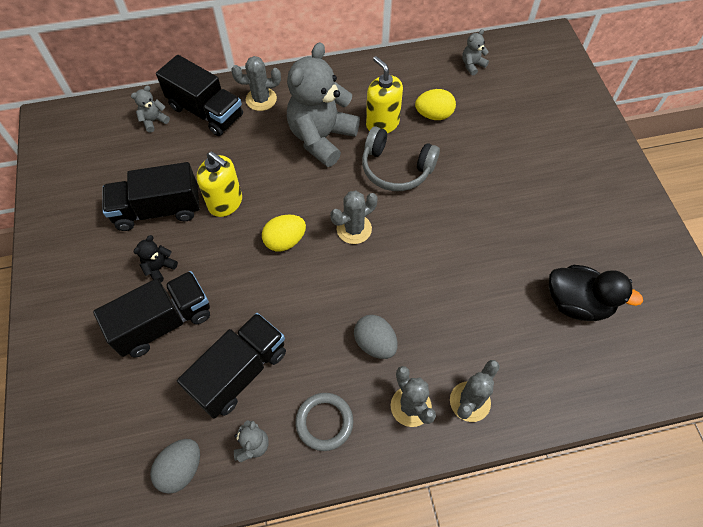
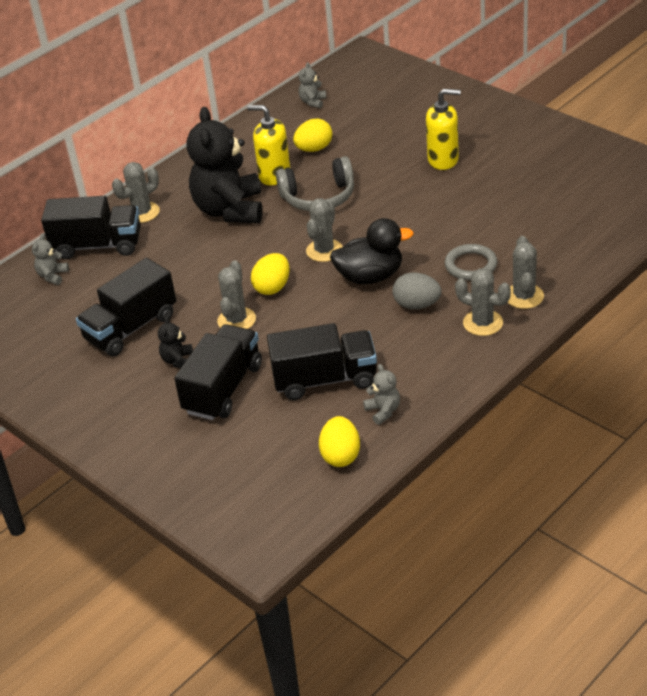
camera: 30 degrees left, 20 degrees down
(181, 469) = (341, 455): grey egg -> yellow egg
(225, 203) = (190, 292): yellow soap dispenser -> yellow soap dispenser (443, 160)
(232, 256) = (236, 320): none -> grey cactus
(240, 372) = (325, 379): black truck -> black truck turned 75 degrees clockwise
(321, 138) = (230, 210): grey teddy bear -> black teddy bear
(324, 422) = (426, 368): grey ring -> grey ring (471, 265)
(577, 303) = (547, 202): black duck -> black duck (370, 276)

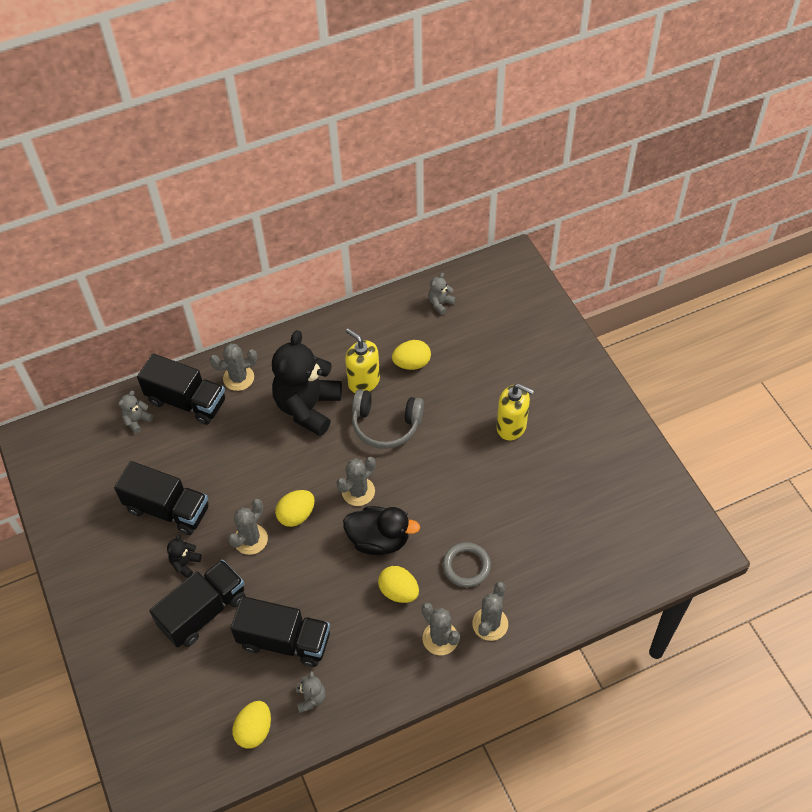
camera: 20 degrees right, 15 degrees up
(131, 328) = (168, 509): black truck -> black truck turned 135 degrees counterclockwise
(417, 305) = (399, 591): grey egg -> yellow egg

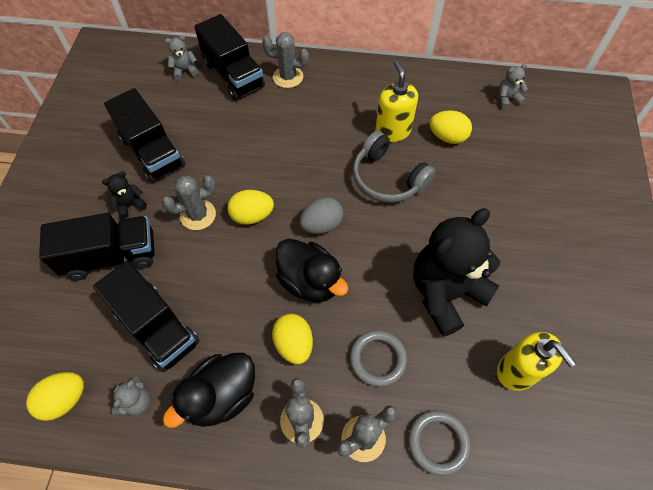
camera: 30 degrees right, 5 degrees up
(308, 407) = (328, 128): black teddy bear -> black teddy bear (445, 293)
(358, 491) = (321, 225): grey cactus -> grey egg
(371, 657) = (221, 396): none -> black duck
(511, 426) = (511, 243): yellow soap dispenser -> yellow soap dispenser (517, 371)
(541, 596) = (438, 442): none -> grey ring

